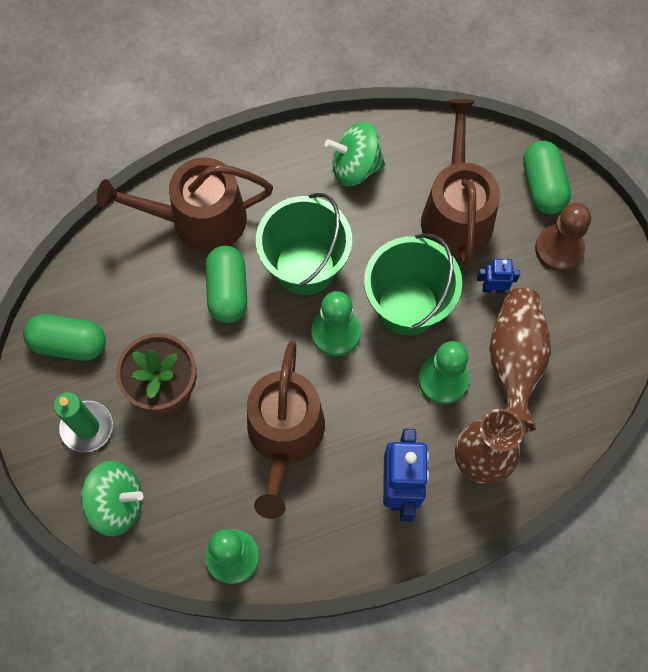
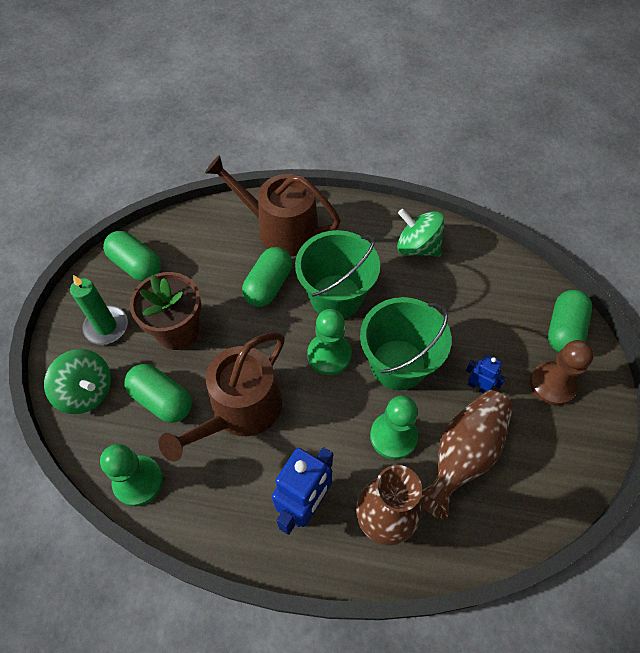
camera: 30 degrees right, 10 degrees down
(200, 468) = (162, 400): none -> green capsule
(456, 213) = (478, 315): brown watering can -> none

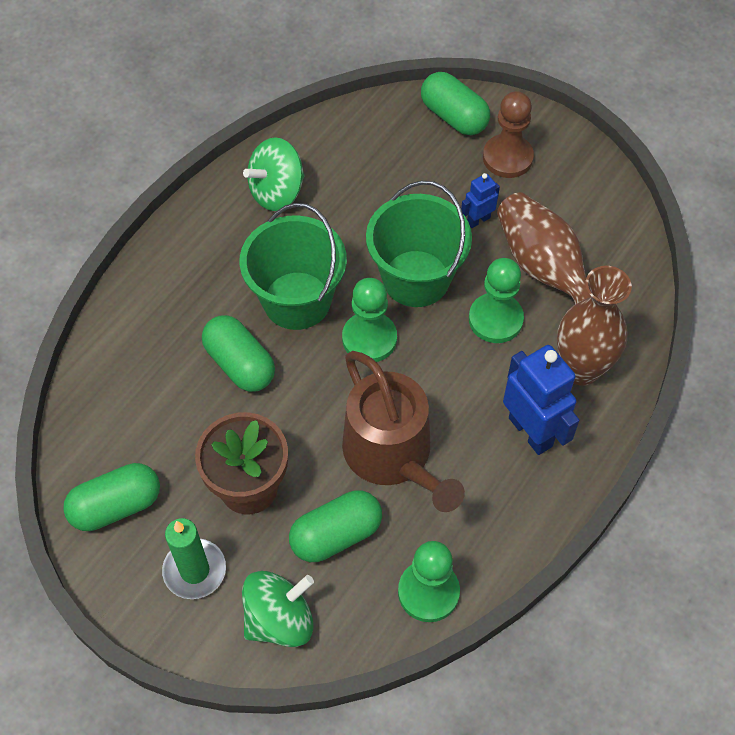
camera: 65 degrees left, 0 degrees up
(280, 229) = (162, 319): brown watering can -> none

